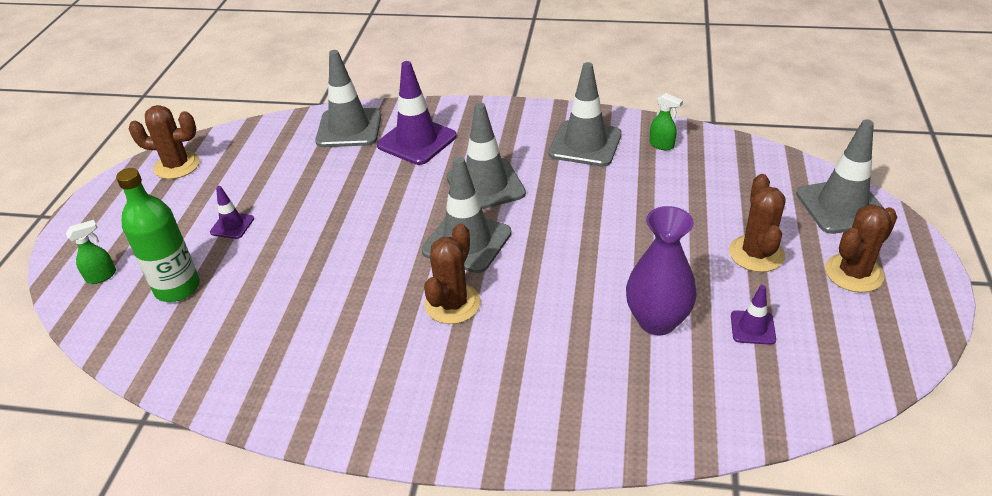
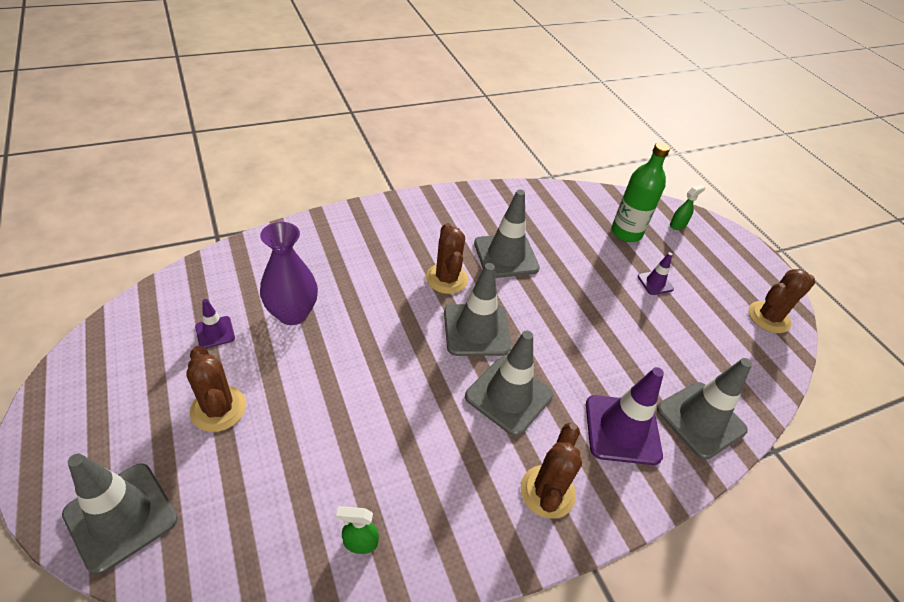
camera: 140 degrees right, 5 degrees up
(102, 276) = (678, 225): green spray bottle -> green spray bottle turned 150 degrees counterclockwise
(585, 144) = (450, 503): grey traffic cone -> grey traffic cone (506, 256)
(854, 273) = (119, 419): brown cactus -> brown cactus (547, 491)

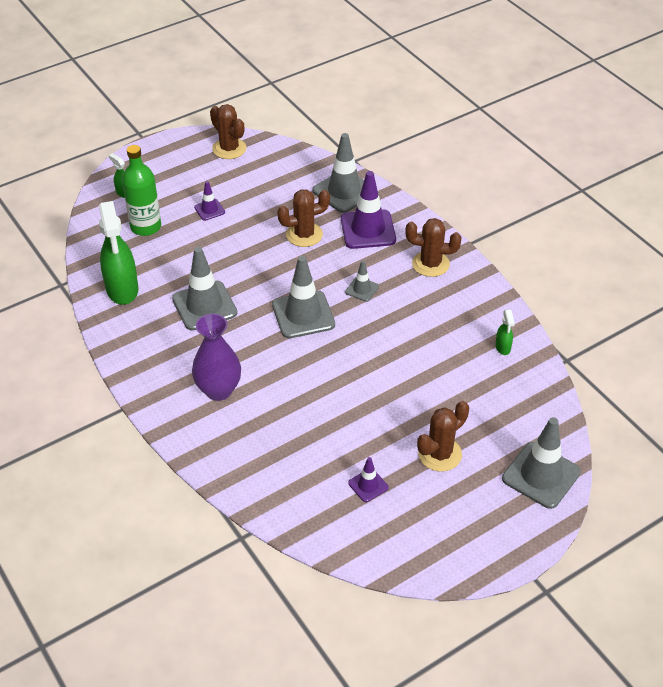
camera: 95 degrees left, 0 degrees up
(292, 313) = (327, 438): purple vase -> purple vase (218, 390)
(447, 278) = (248, 342): brown cactus -> brown cactus (304, 235)
(508, 396) = (362, 289): grey traffic cone -> grey traffic cone, size x0.50
(537, 207) = (122, 290): none -> green spray bottle

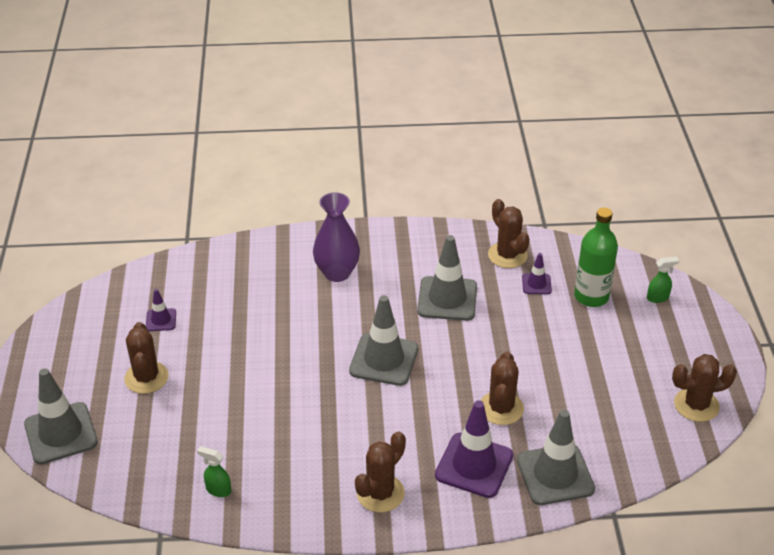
camera: 120 degrees right, 5 degrees down
(122, 290) = (507, 255): green spray bottle -> brown cactus
(209, 210) = (590, 350): purple traffic cone -> purple traffic cone (536, 284)
(362, 289) = (385, 418): grey traffic cone -> none

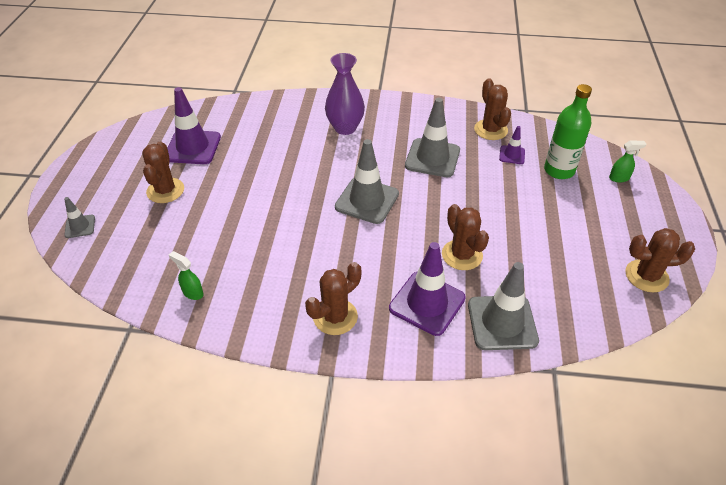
camera: 10 degrees right, 5 degrees up
(61, 433) = (80, 226): grey traffic cone -> grey traffic cone, size x0.50
(161, 320) = (193, 147): purple traffic cone -> purple traffic cone, size x1.98
(501, 408) = (462, 255): brown cactus -> brown cactus turned 45 degrees counterclockwise

